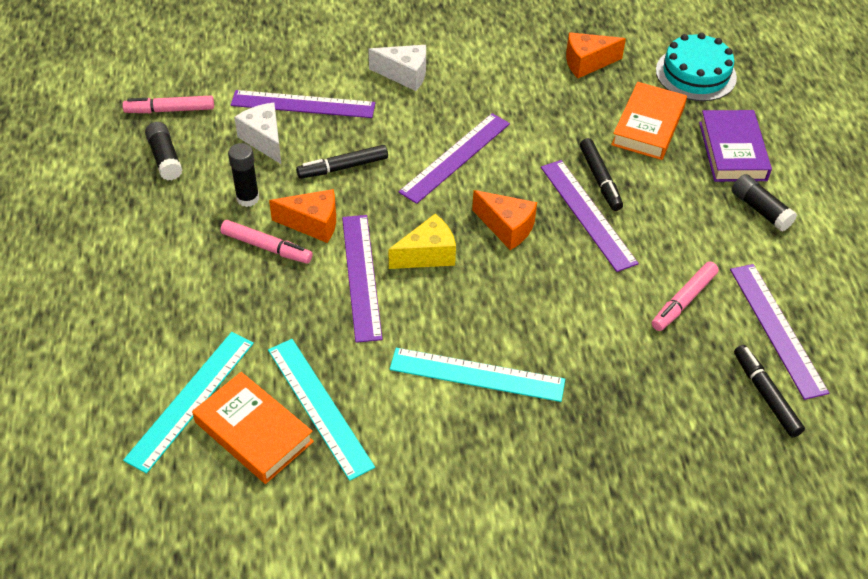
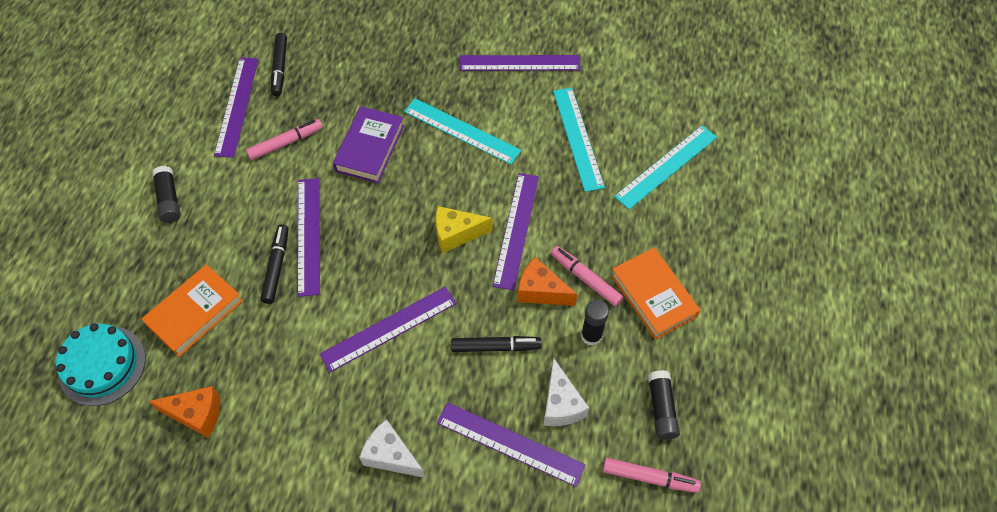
camera: 160 degrees left, 10 degrees up
(254, 432) = (626, 133): orange book -> orange book (653, 296)
(440, 501) = (519, 63): none -> purple ruler
(507, 228) = (381, 241): orange cheese -> none
(732, 151) = (143, 263): purple book -> purple book (370, 148)

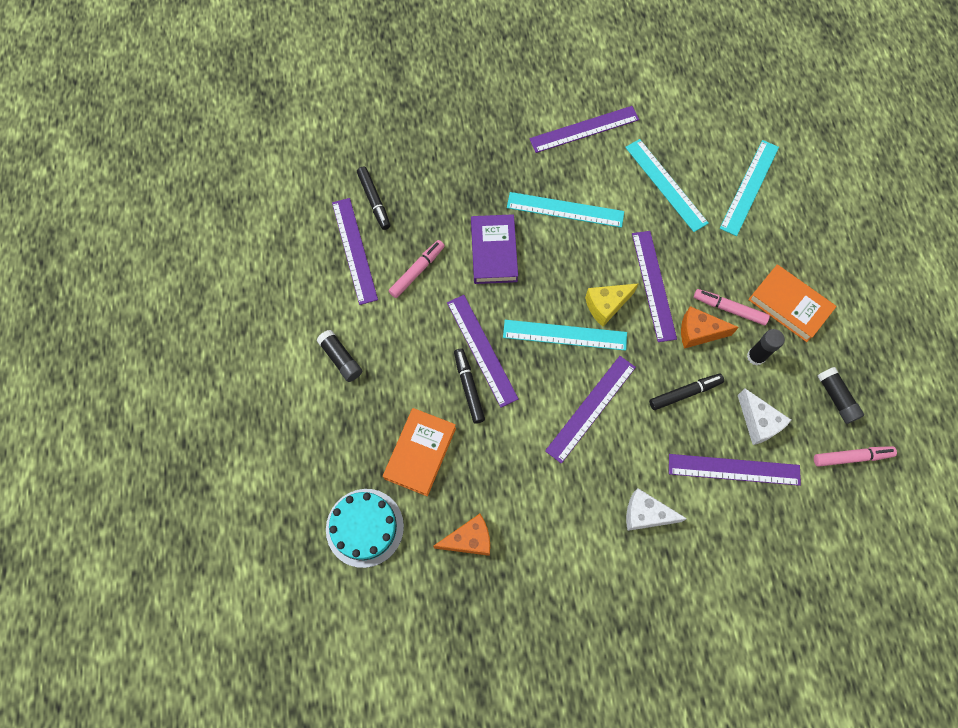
camera: 20 degrees left, 10 degrees up
(399, 248) = (564, 335): none -> turquoise ruler

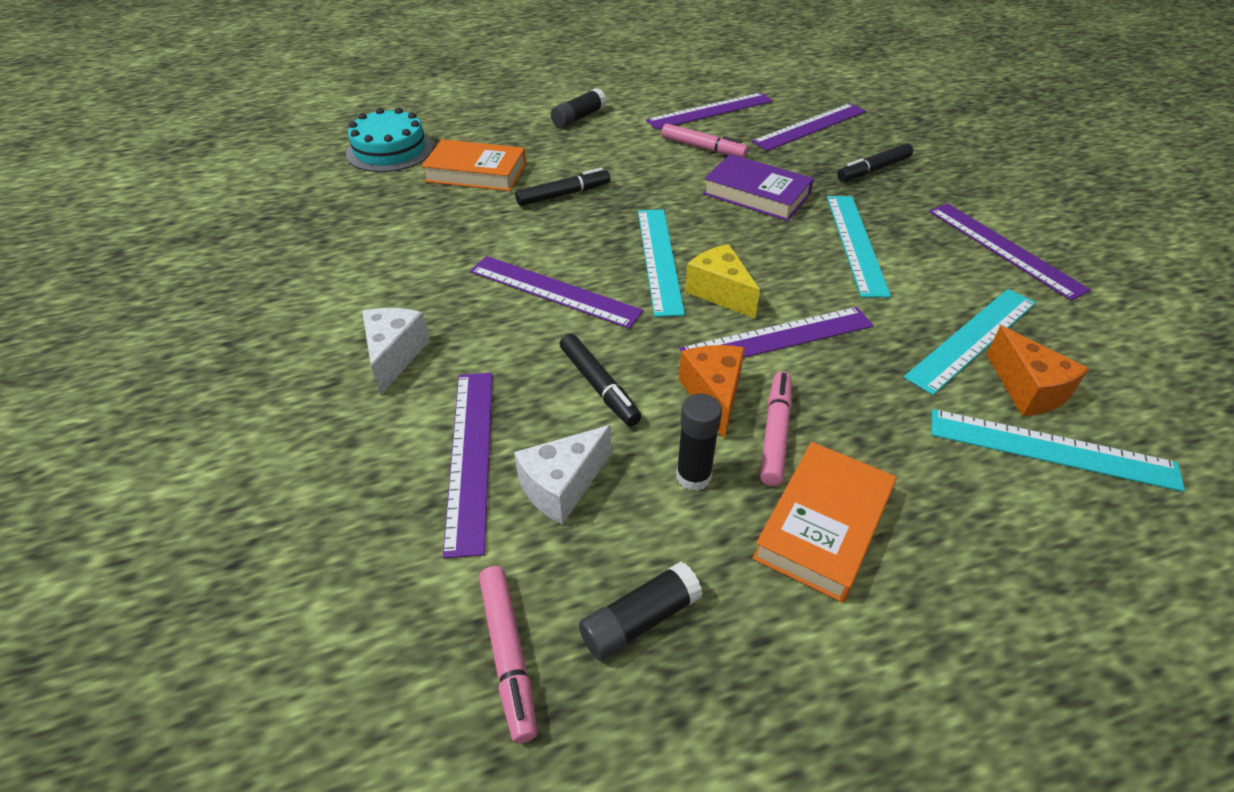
camera: 80 degrees right, 25 degrees down
(374, 201) = (778, 115): black marker -> black marker (873, 170)
(469, 539) = (370, 213): orange cheese -> orange cheese (1027, 390)
(482, 350) = (616, 198): purple ruler -> purple ruler (810, 126)
(494, 252) = (756, 194): purple book -> purple book turned 45 degrees clockwise

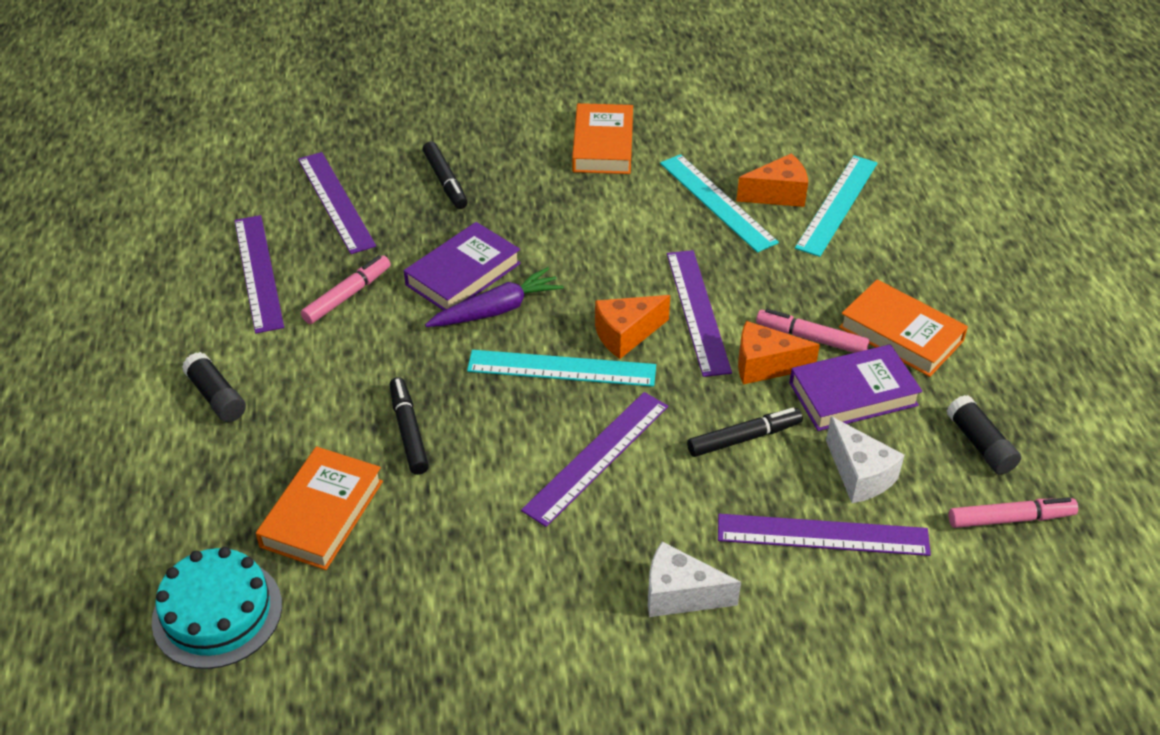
camera: 80 degrees left, 0 degrees up
(693, 476) = (853, 394): black glue stick -> purple book
(720, 216) = (497, 310): none -> purple carrot
(720, 292) = (626, 335): yellow cheese -> orange cheese
(856, 243) = (571, 228): turquoise ruler -> none
(1004, 249) = (603, 145): purple ruler -> orange book

